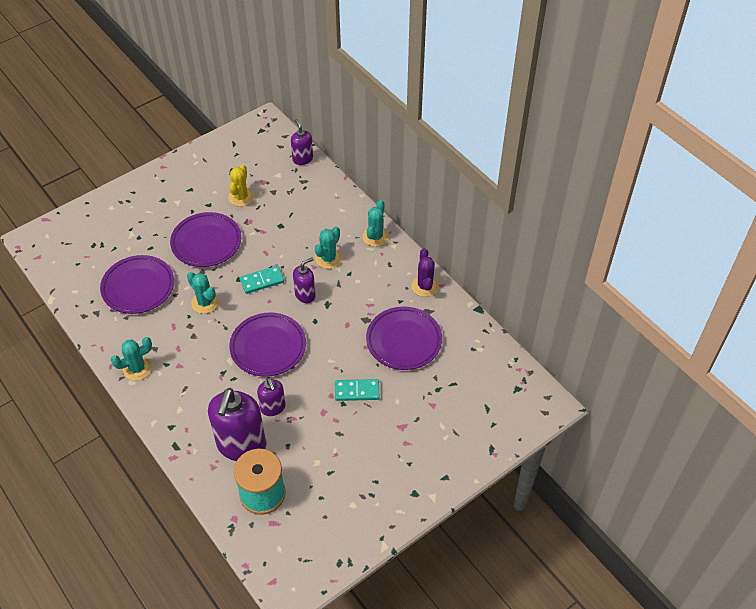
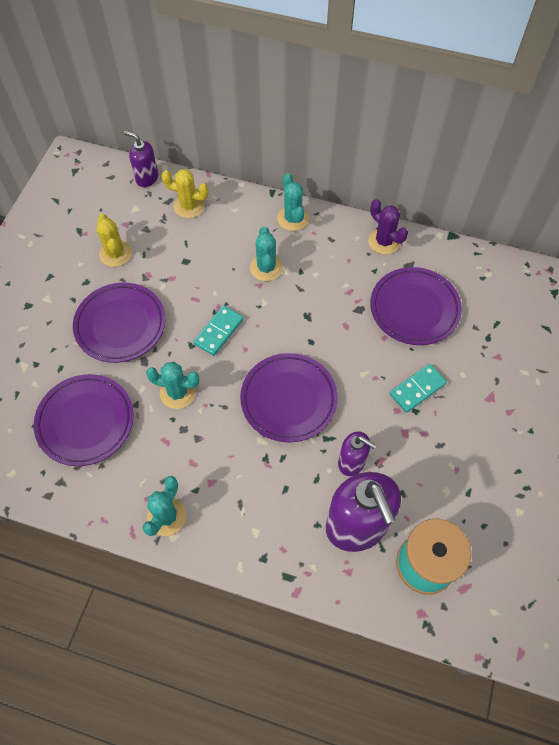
camera: 35 degrees left, 10 degrees up
(305, 295) = (277, 320): purple soap dispenser -> none
(314, 191) = (189, 206): none -> yellow cactus

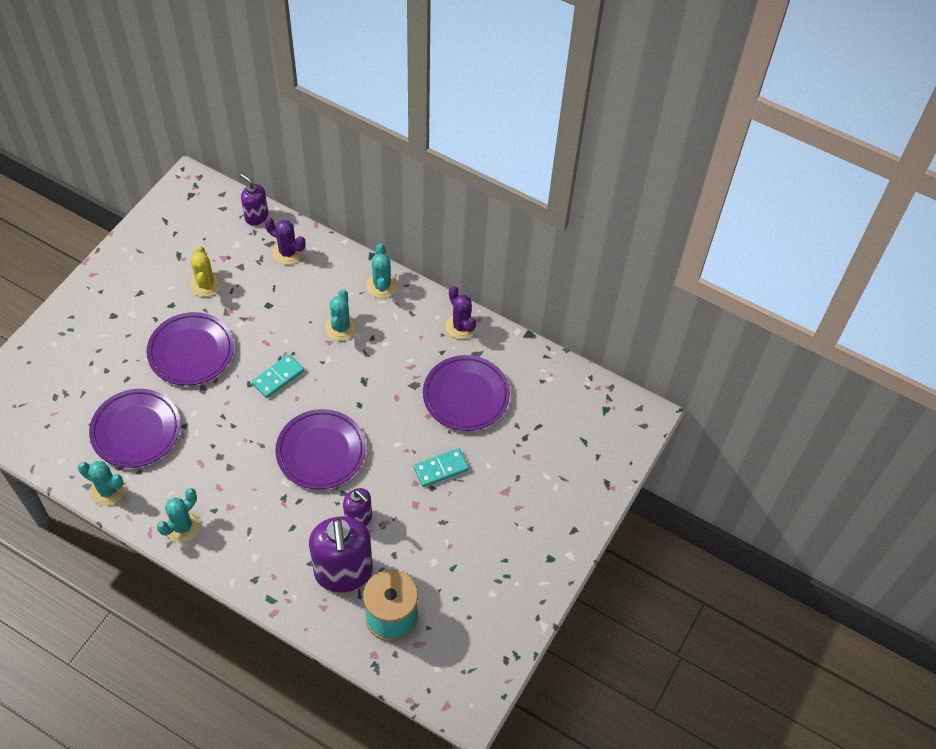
camera: 10 degrees right, 5 degrees down
(177, 392) = (224, 423): turquoise cactus -> turquoise cactus (108, 490)
(189, 206) = (288, 252): yellow cactus -> purple cactus

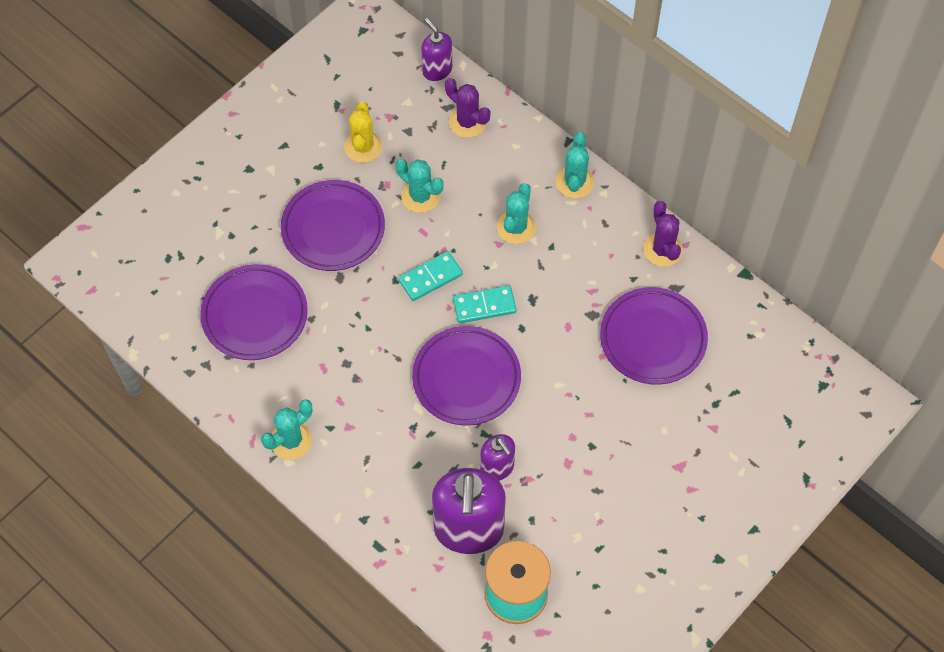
camera: 15 degrees right, 5 degrees up
(108, 490) = (212, 382): turquoise cactus -> turquoise cactus (420, 196)
(441, 469) = (606, 425): turquoise domino -> turquoise domino (484, 306)

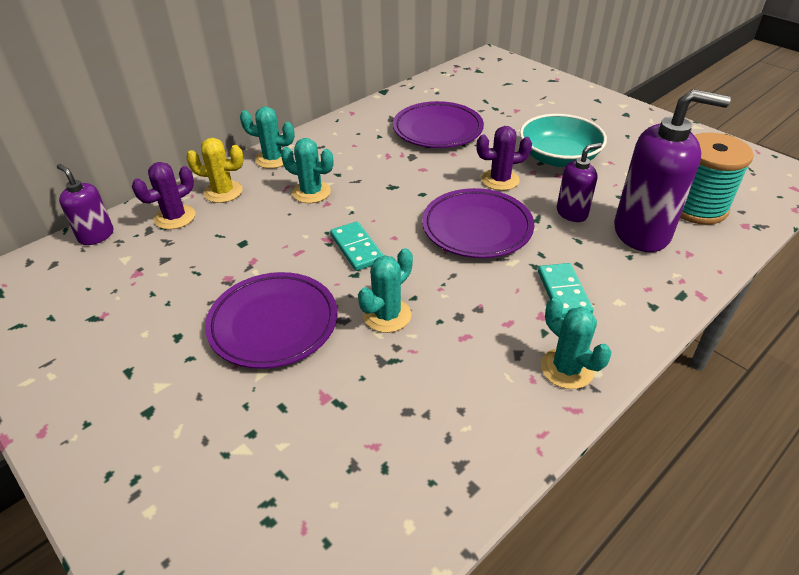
camera: 85 degrees left, 20 degrees down
(255, 315) = (385, 405): purple plate -> none
(363, 147) = (168, 295): yellow cactus -> yellow cactus (223, 192)
(420, 196) = (253, 252): turquoise cactus -> turquoise cactus (387, 315)
(437, 70) = (96, 236): purple soap dispenser -> purple soap dispenser turned 75 degrees clockwise
(484, 306) = (395, 214): turquoise domino -> turquoise domino (564, 293)
(603, 466) = (558, 158): none -> turquoise bowl
(662, 250) = (354, 122): purple cactus -> purple cactus (500, 180)

